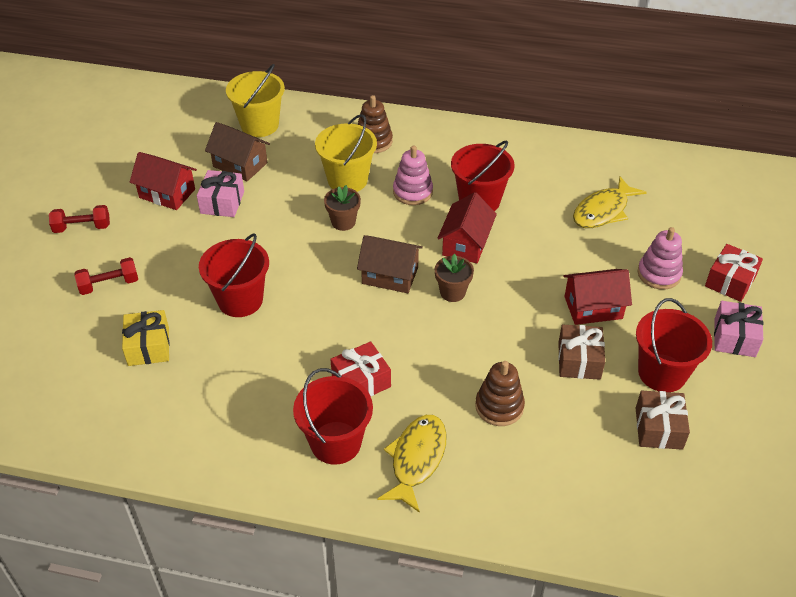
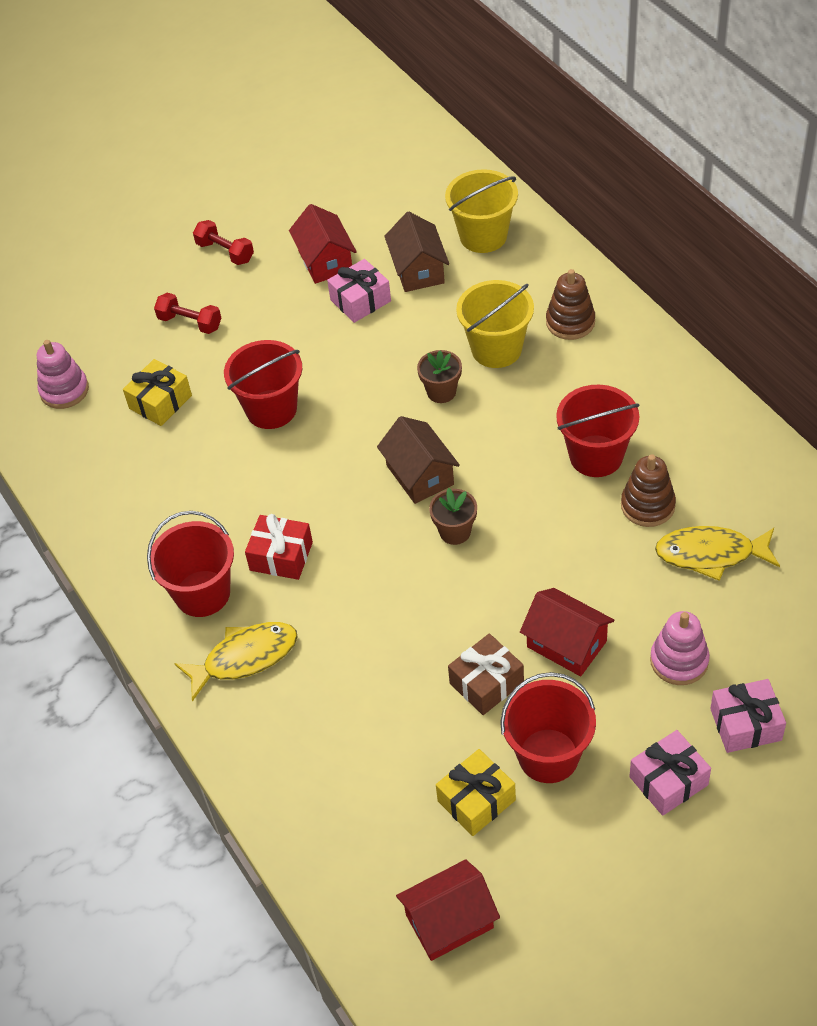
camera: 50 degrees right, 5 degrees up
(412, 192) = (542, 403): pink stacking toy -> pink stacking toy (64, 390)
(466, 243) = (527, 492): red house -> red house (449, 921)
(499, 406) = (364, 668): brown stacking toy -> brown stacking toy (647, 505)
(659, 428) = (476, 800): brown gift -> yellow gift
(730, 281) = (745, 724): red gift -> pink gift

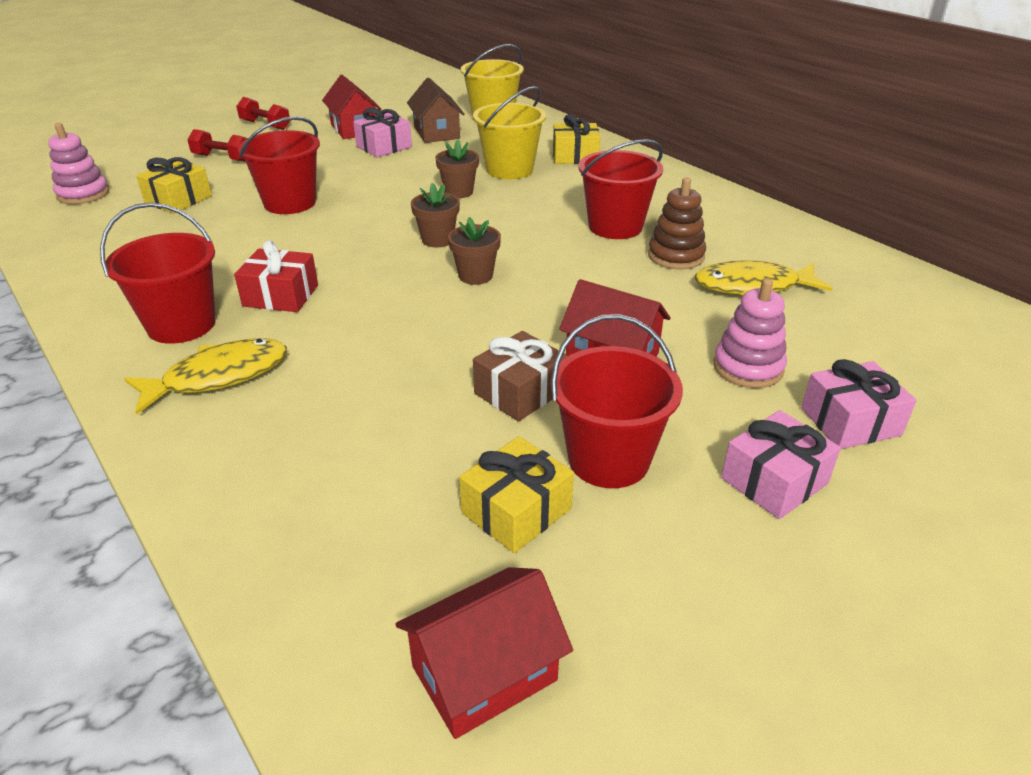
camera: 10 degrees left, 15 degrees down
(420, 475) = (437, 240): brown house -> brown flower pot
(570, 322) = (575, 156): brown stacking toy -> yellow gift

